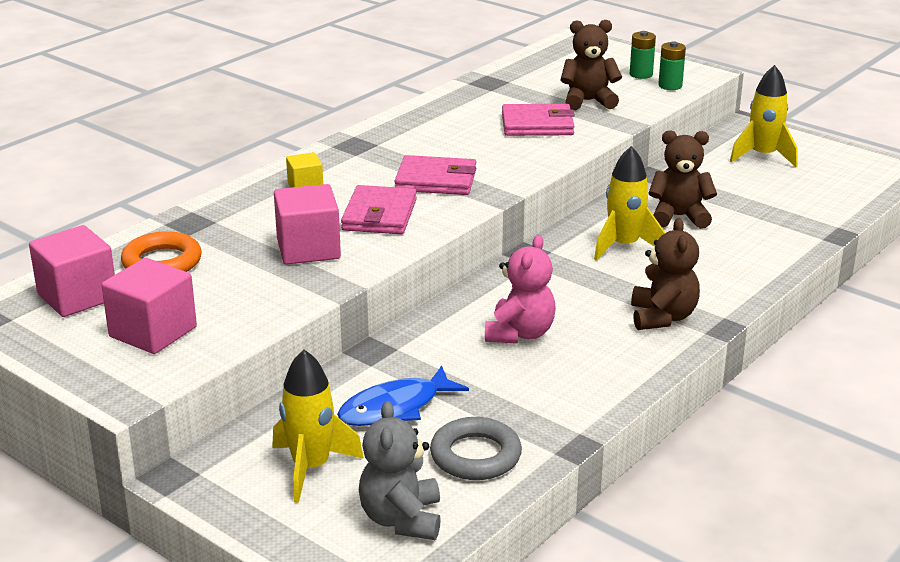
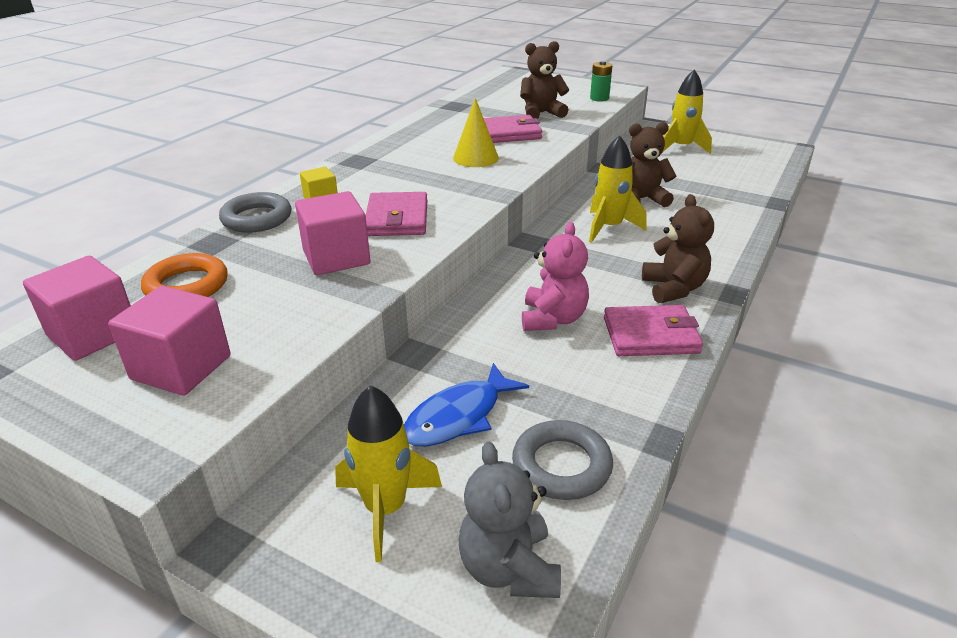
camera: 10 degrees left, 5 degrees up
(236, 201) = (257, 218): none -> grey ring
(436, 180) = (439, 184): pink wallet -> pink wallet (650, 335)
(487, 153) = (475, 158): none -> yellow cone
(641, 74) = (573, 92): green battery -> none

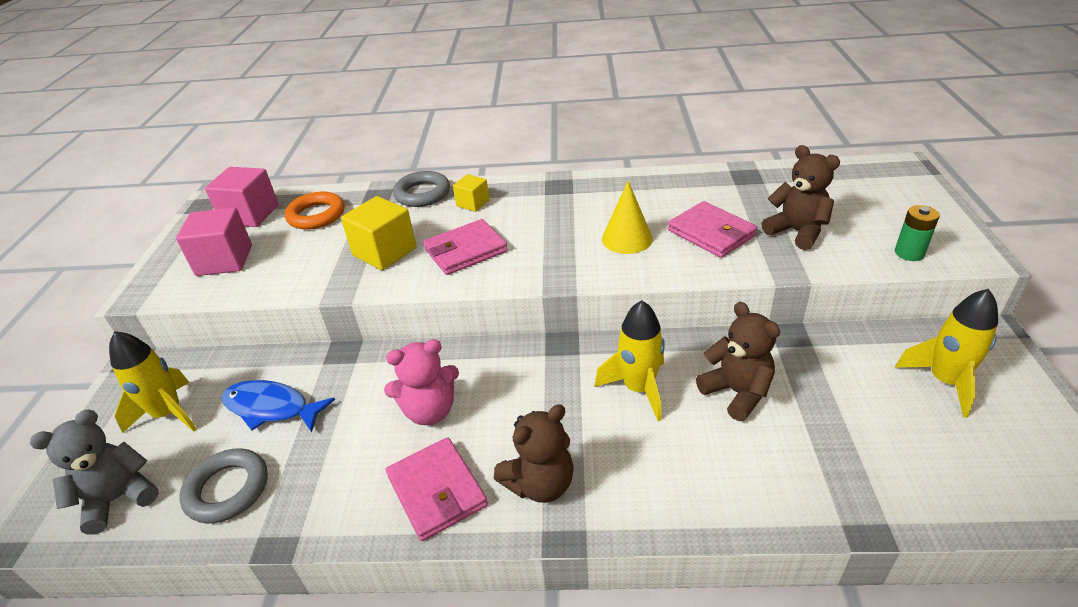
camera: 65 degrees right, 5 degrees up
(336, 257) = (384, 252): pink cube -> yellow cube

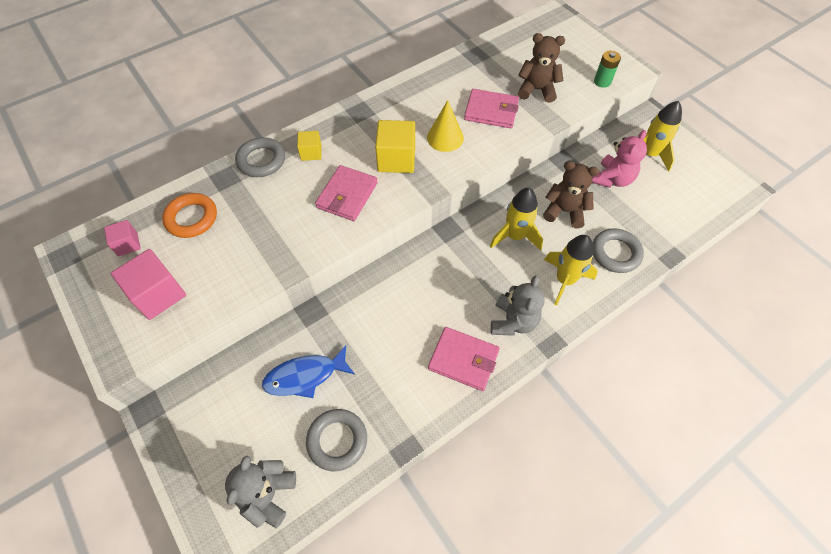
camera: 40 degrees left, 20 degrees up
(168, 414) = (232, 425): yellow rocket -> yellow rocket (565, 280)
(250, 215) = (127, 244): pink cube -> pink cube, size x0.57
(384, 252) = (287, 224): yellow cube -> yellow cube (396, 159)
(430, 411) = (411, 317): pink teddy bear -> pink teddy bear (612, 179)
(540, 484) = (513, 321): brown teddy bear -> grey teddy bear
(771, 480) = (615, 253): none -> grey ring

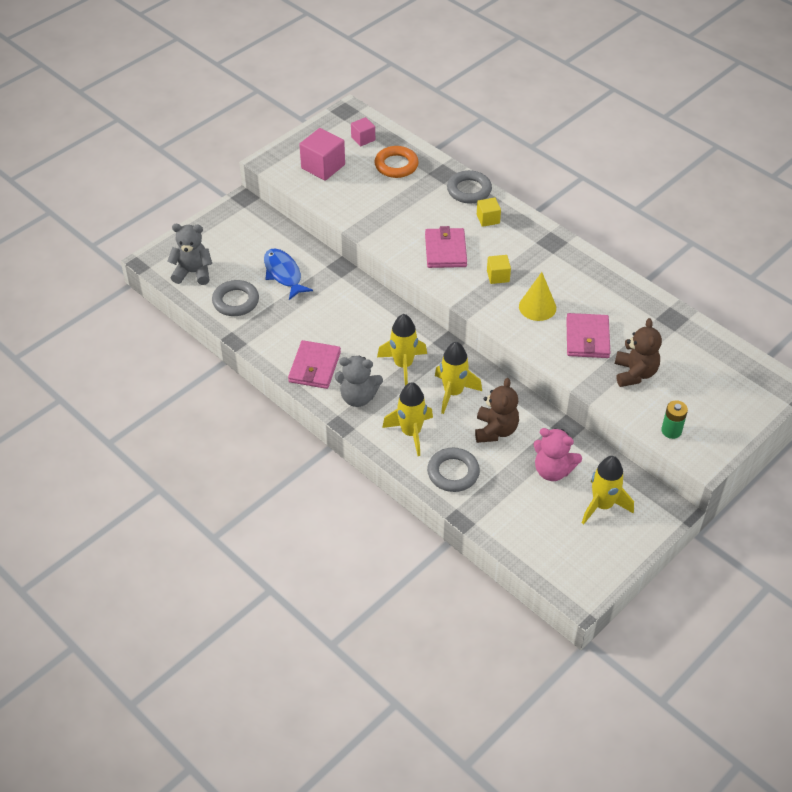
camera: 80 degrees right, 10 degrees down
(347, 195) = (445, 250): pink wallet -> pink wallet turned 75 degrees clockwise
(396, 159) = (498, 276): yellow cube -> yellow cube, size x0.57
(473, 273) = (403, 365): none -> yellow rocket

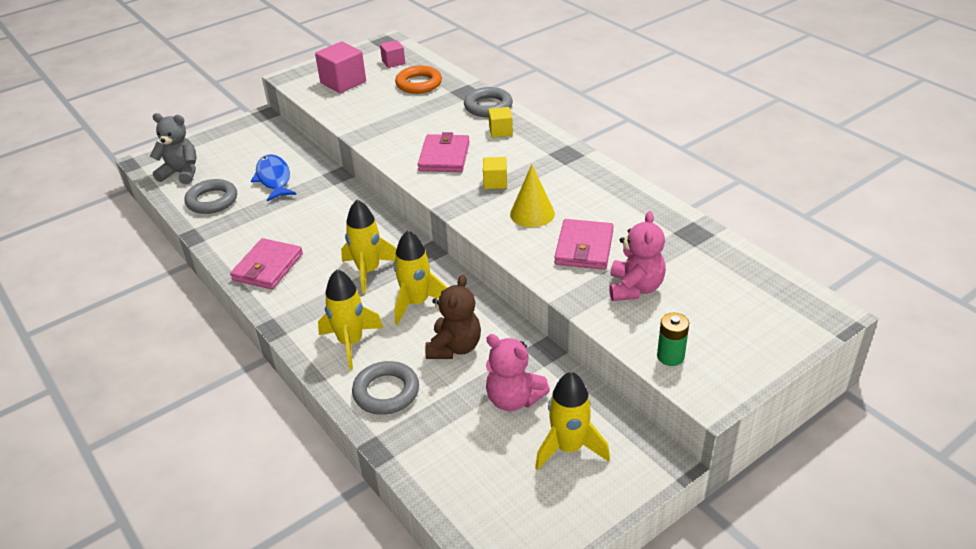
camera: 10 degrees right, 10 degrees down
(358, 397) = (304, 301): grey teddy bear -> none
(634, 373) = (635, 288): brown teddy bear -> pink teddy bear

